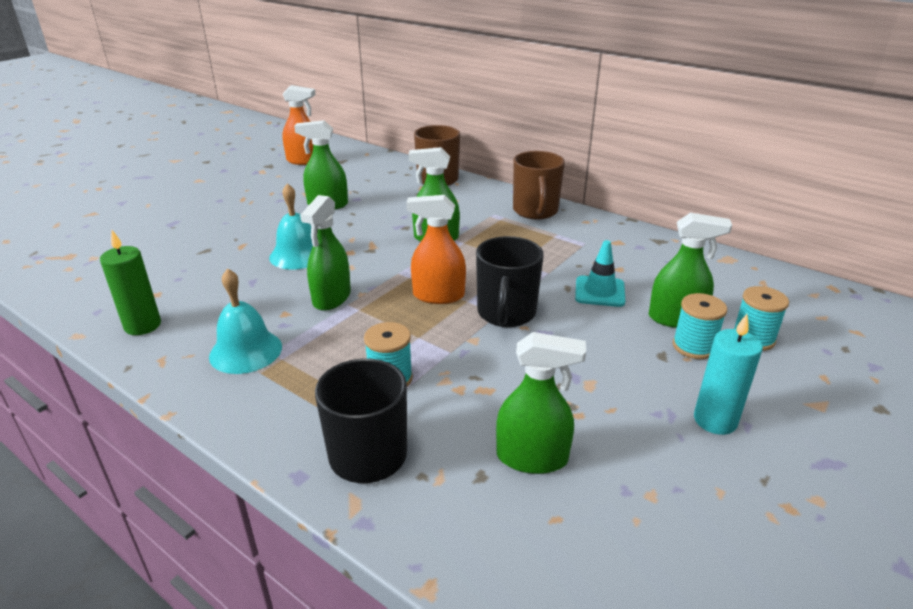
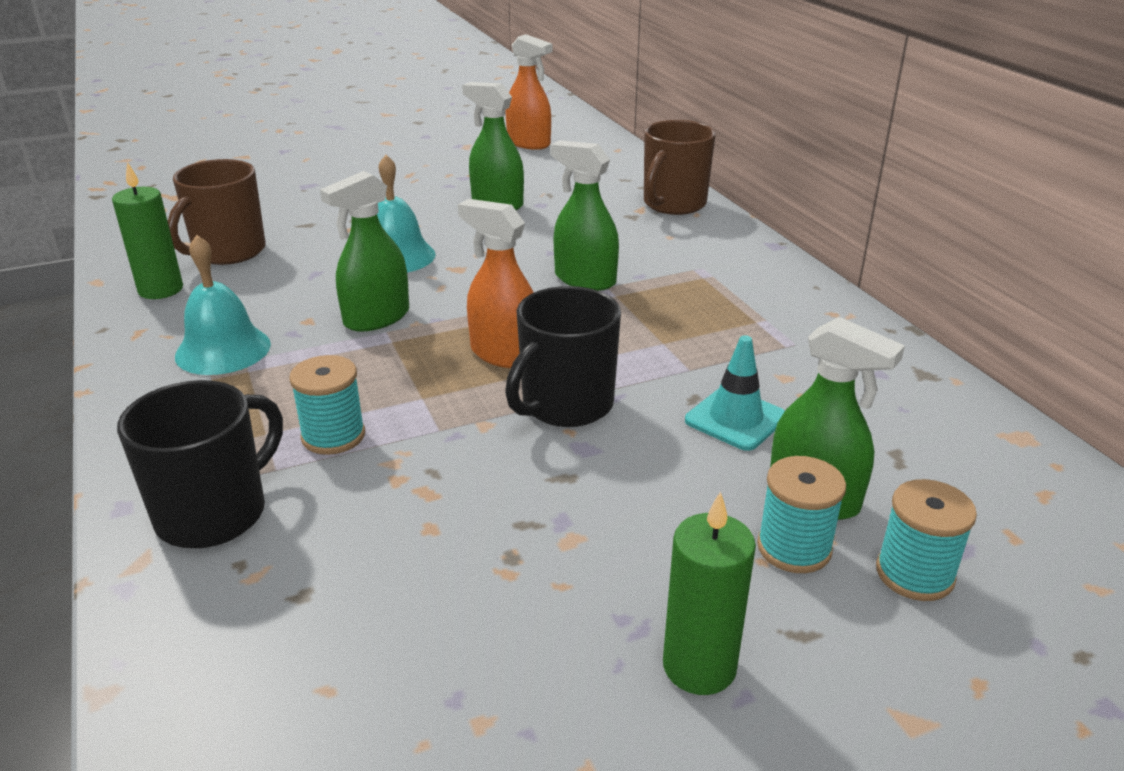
camera: 30 degrees right, 0 degrees up
(532, 458) = (385, 601): green spray bottle -> none
(535, 211) = (768, 279): brown mug -> brown mug (228, 252)
(715, 420) = (699, 666): turquoise candle -> green candle

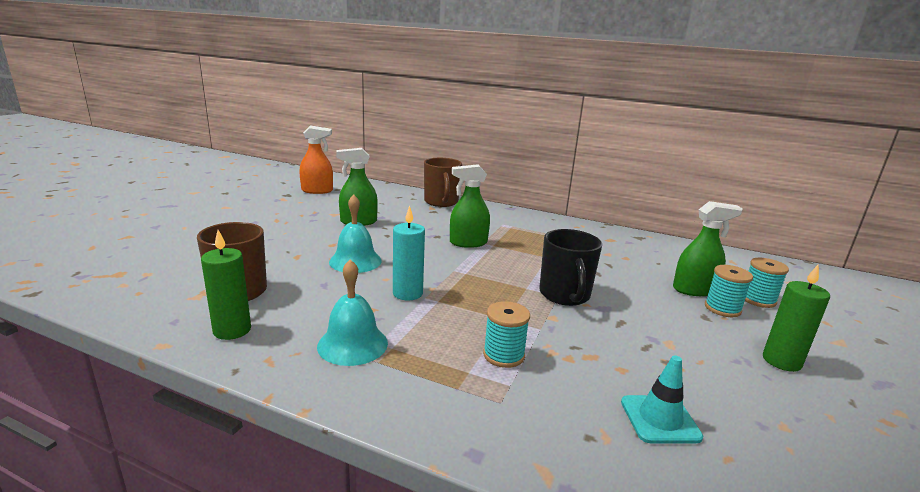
camera: 45 degrees left, 10 degrees down
(214, 513) = (528, 423): black mug -> none
(376, 318) = (407, 293): green spray bottle -> turquoise candle
(504, 354) = (499, 285): orange spray bottle -> none
(735, 419) = (624, 274): turquoise traffic cone -> turquoise traffic cone (660, 419)

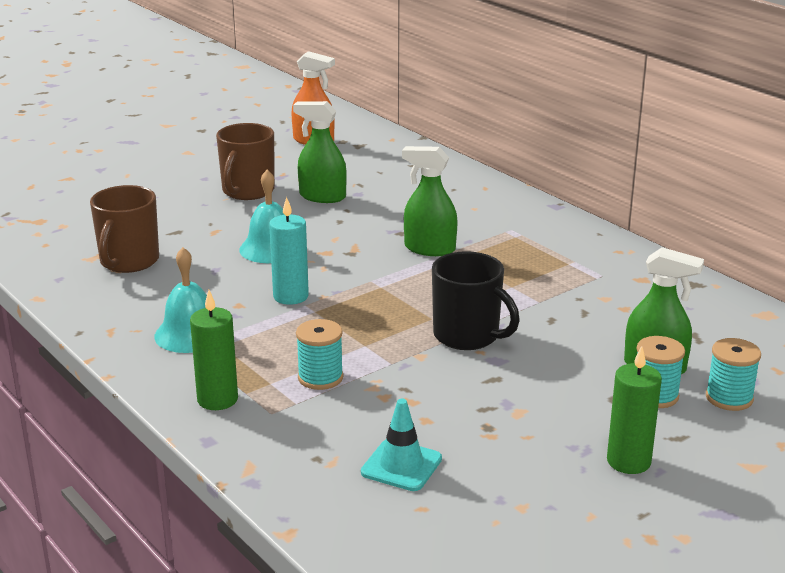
camera: 30 degrees right, 5 degrees up
(232, 330) = (99, 297): green candle -> green candle (217, 399)
(441, 202) = (463, 182): brown mug -> brown mug (247, 191)
(564, 295) = (468, 336): black mug -> black mug turned 75 degrees counterclockwise

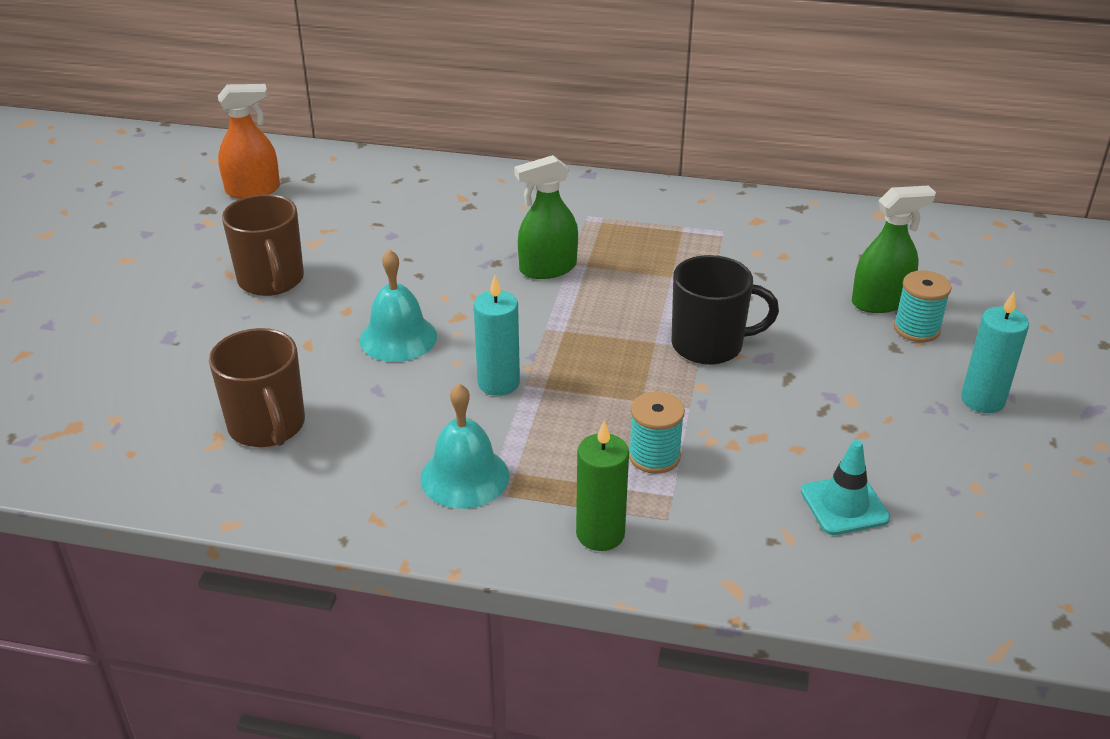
camera: 40 degrees left, 10 degrees up
(322, 197) = (361, 254): green spray bottle -> none
(628, 461) = (982, 400): green candle -> turquoise candle
(729, 398) = (963, 304): turquoise spool -> none

